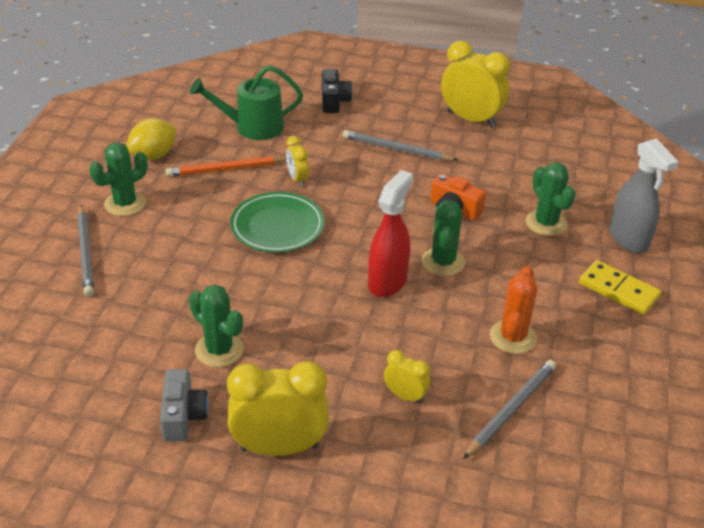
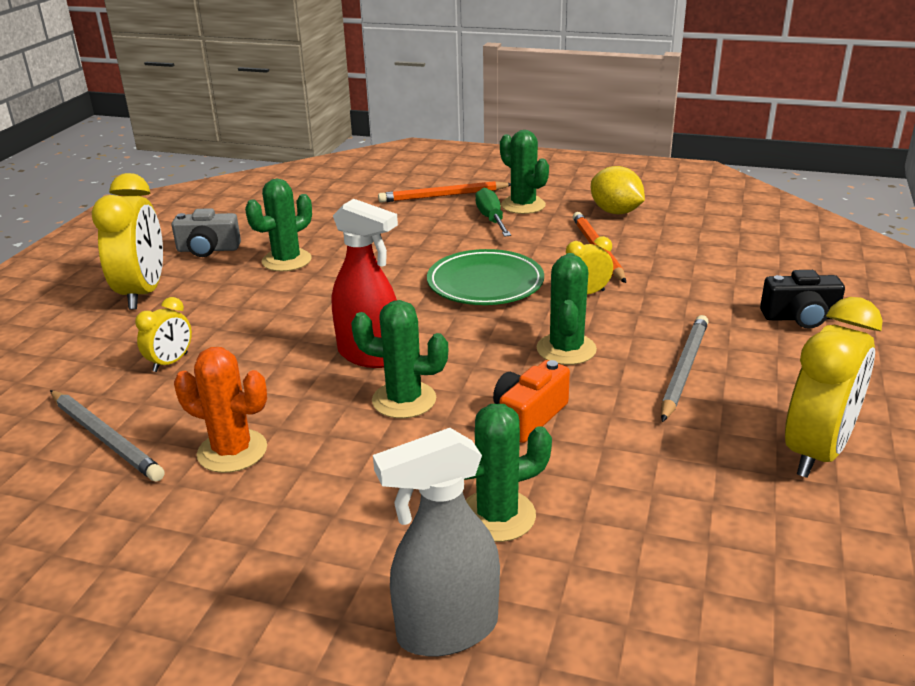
camera: 95 degrees right, 10 degrees down
(86, 253) = (443, 196): grey pencil -> orange pencil
(151, 222) = (491, 219): none -> green screwdriver
(253, 127) = (699, 262): green watering can -> none
(375, 192) = (566, 349): none -> green cactus
(618, 290) = (302, 586): yellow domino -> none

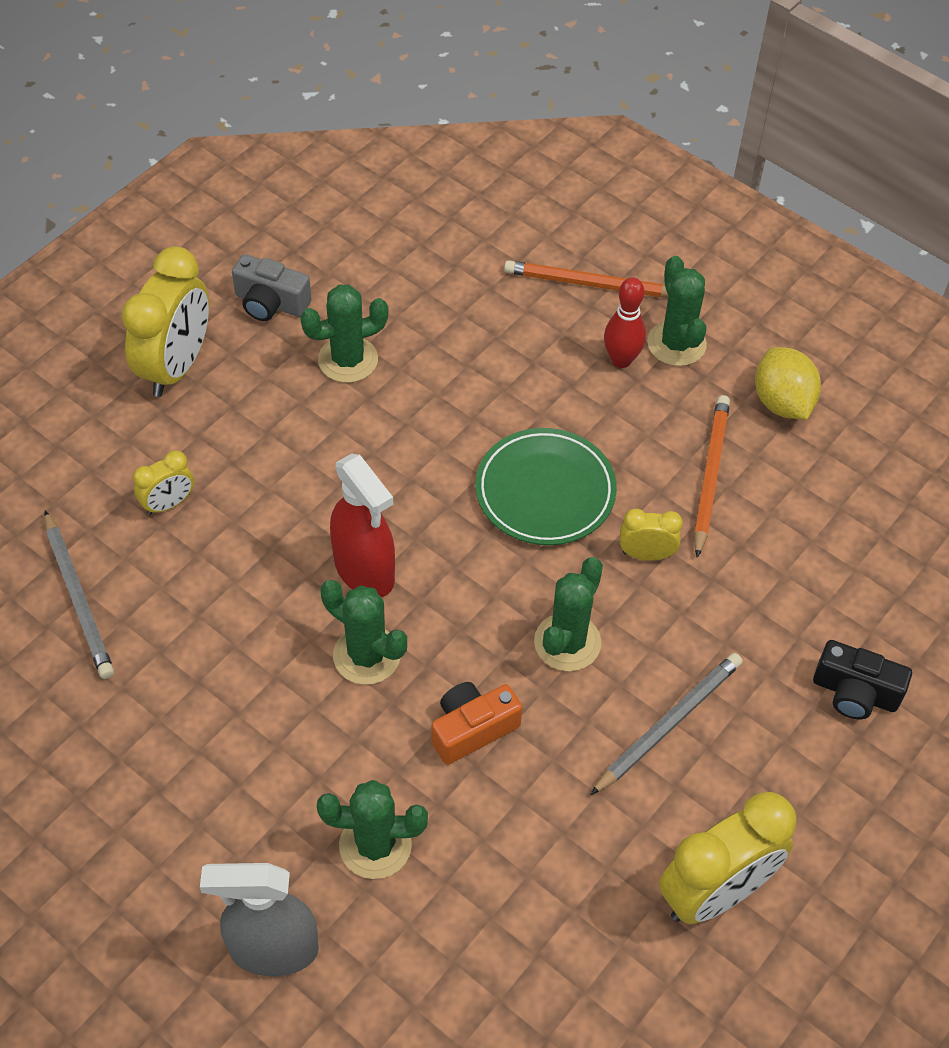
camera: 20 degrees right, 25 degrees up
(232, 451) = (182, 664): orange cactus -> none
(491, 219) = (621, 360): green screwdriver -> red bowling pin

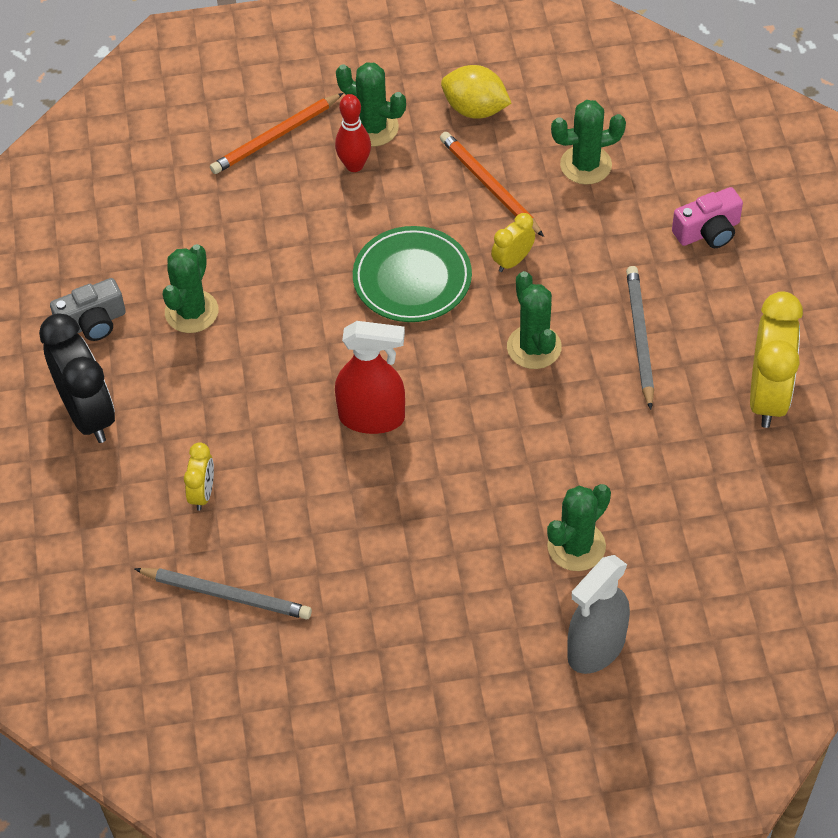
camera: 45 degrees left, 0 degrees up
(176, 366) = (88, 414): yellow clock -> black clock
(366, 655) = (437, 460): green cactus -> green cactus (585, 165)
(472, 729) = (545, 440): orange camera -> none
(855, 692) = (708, 231): black camera -> pink camera

